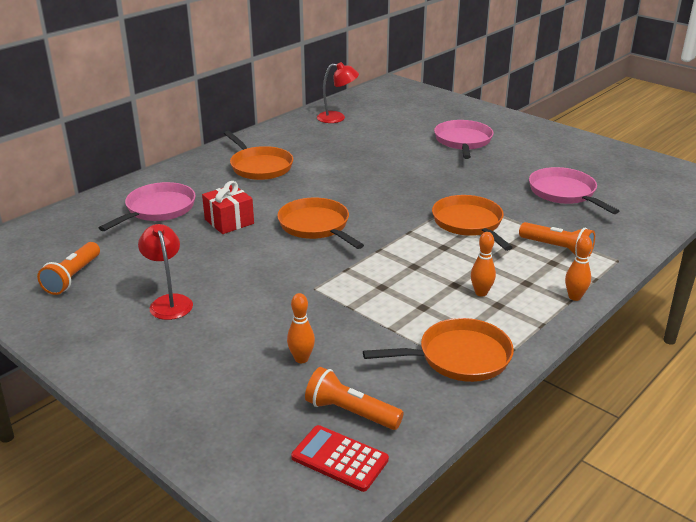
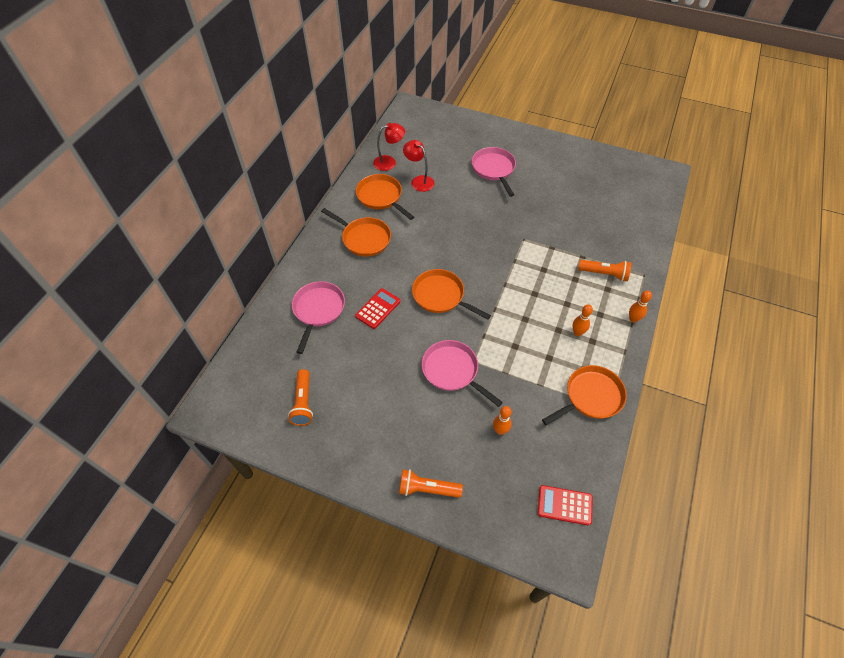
camera: 20 degrees left, 25 degrees up
(169, 302) = (386, 405): red lamp -> red lamp (419, 181)
(229, 221) = (378, 309): red gift -> red calculator
(350, 412) = (552, 466): orange flashlight -> orange flashlight (427, 488)
(469, 223) = (539, 263): orange pan -> orange pan (381, 197)
(564, 193) = (585, 212): pink pan -> pink pan (452, 371)

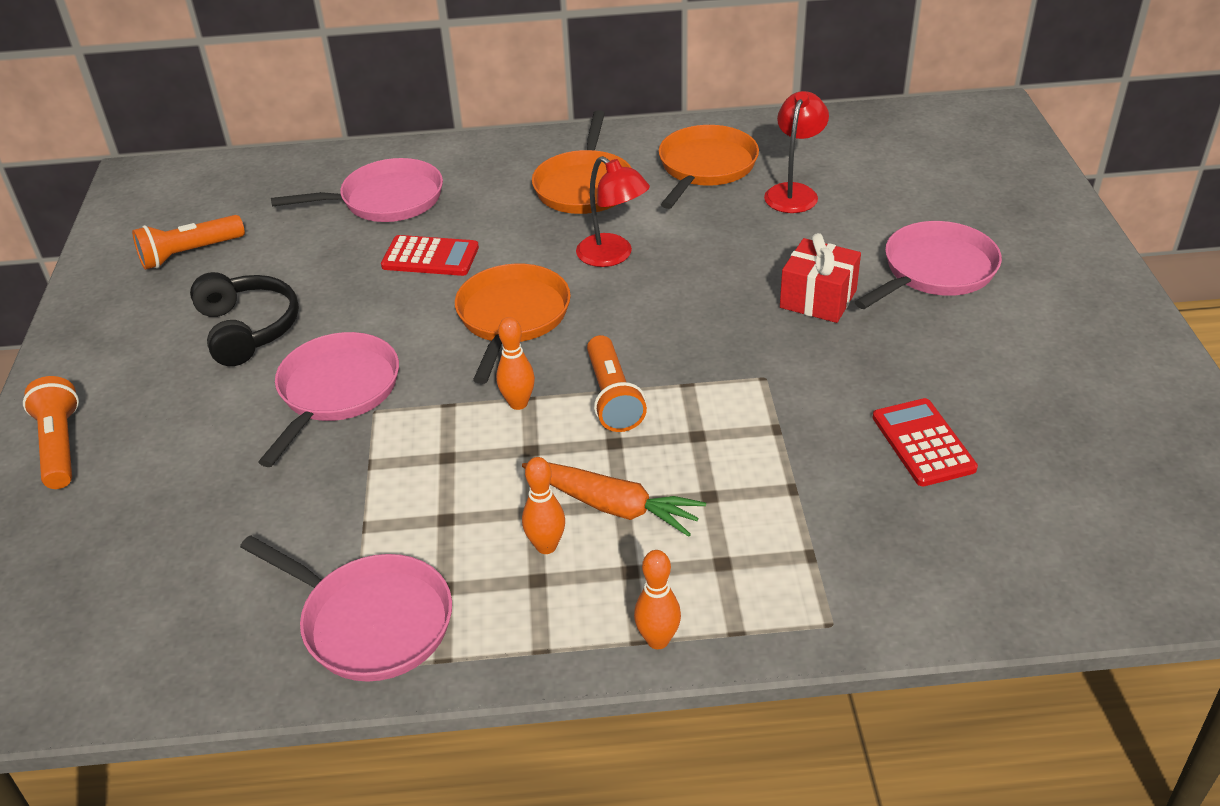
camera: 65 degrees right, 15 degrees down
(385, 392) = (248, 329): none -> black headphones
(389, 162) = (807, 144): red lamp -> red lamp (613, 256)
(489, 205) = (818, 299): none -> red gift
(500, 430) = (222, 500): orange bowling pin -> orange bowling pin (518, 403)
(564, 505) = (69, 655): red calculator -> red calculator (923, 443)
(567, 306) = (613, 506): none -> orange carrot
(591, 397) = (371, 622): orange pan -> pink pan
(604, 274) = (768, 544): orange flashlight -> orange flashlight (612, 397)

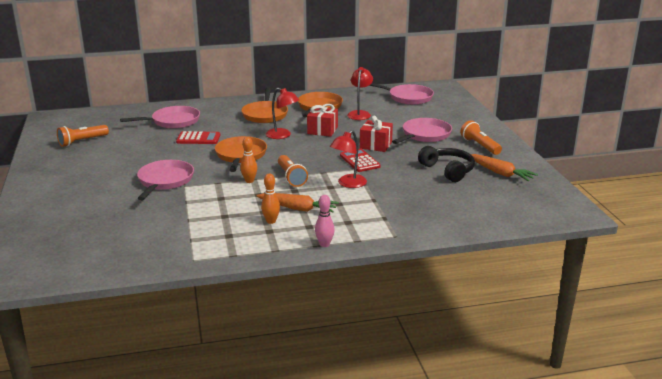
camera: 10 degrees left, 15 degrees down
(61, 446) = (37, 203): orange flashlight -> orange flashlight (480, 146)
(248, 329) = (117, 164): black headphones -> black headphones (448, 170)
(371, 622) = (198, 247): pink pan -> pink pan (408, 97)
(657, 640) = (324, 244): orange bowling pin -> pink bowling pin
(703, 243) = (322, 130): none -> red gift
(739, 428) = (348, 184): none -> red lamp
(923, 443) = (426, 184): red calculator -> red calculator (359, 161)
(1105, 414) = (500, 173): none -> orange carrot

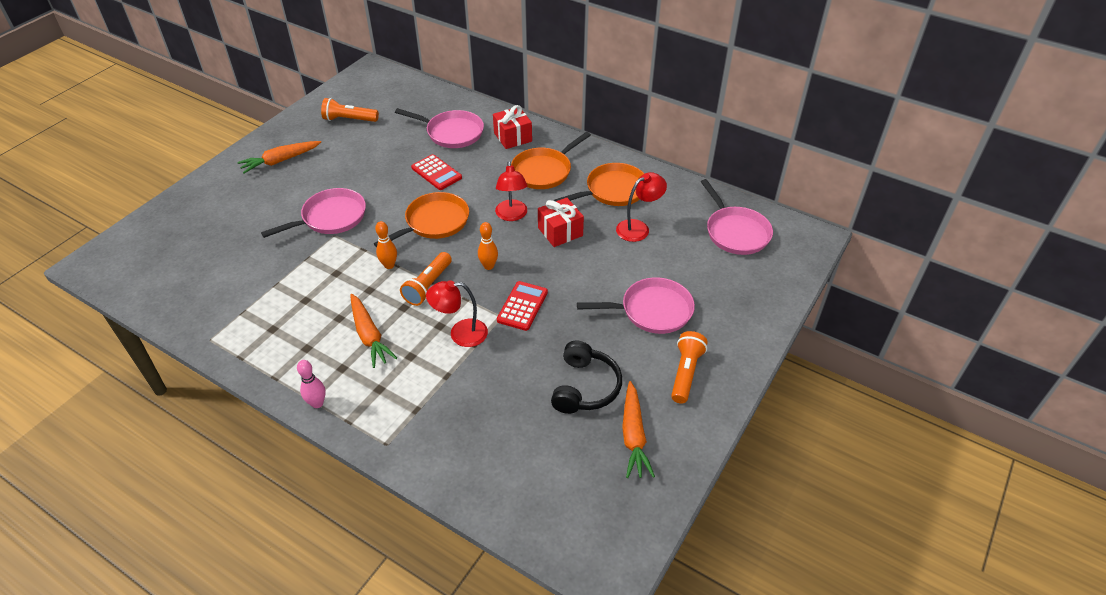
camera: 45 degrees right, 20 degrees up
(67, 175) = (280, 161): none -> orange carrot
(271, 221) = (325, 336): orange bowling pin -> orange bowling pin (488, 266)
(375, 145) = (576, 292): red gift -> red gift (513, 137)

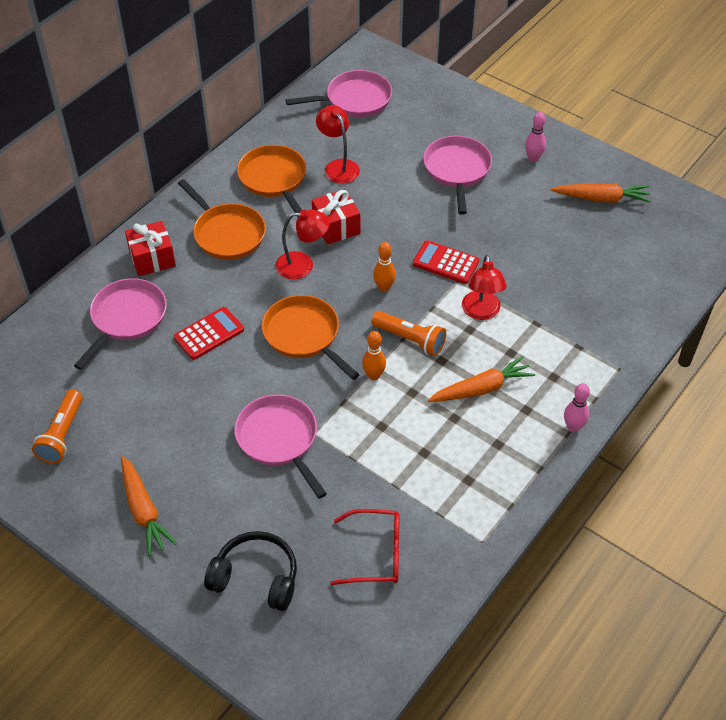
camera: 85 degrees left, 5 degrees up
(215, 276) = (376, 554): none -> red glasses
(585, 387) = (550, 224): black headphones -> black headphones (256, 577)
(685, 373) = (533, 158): orange flashlight -> pink bowling pin

